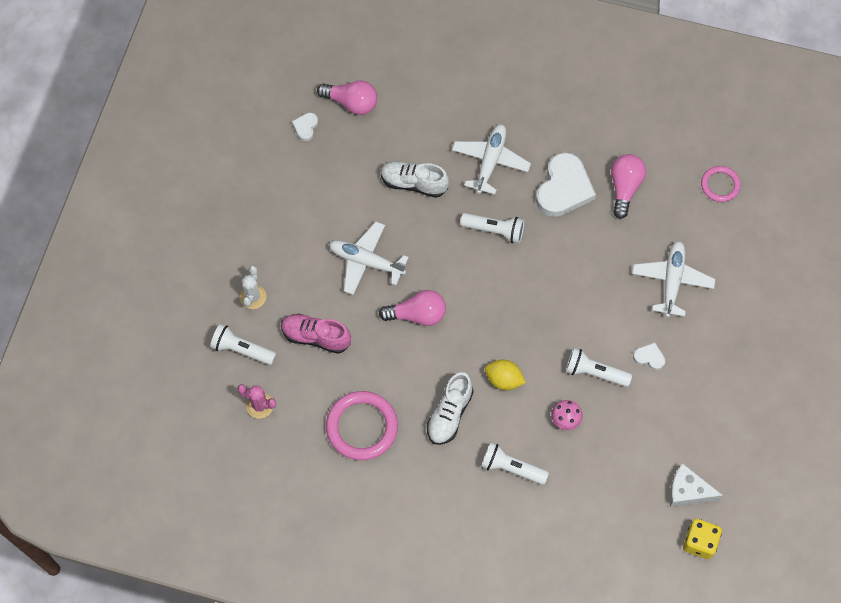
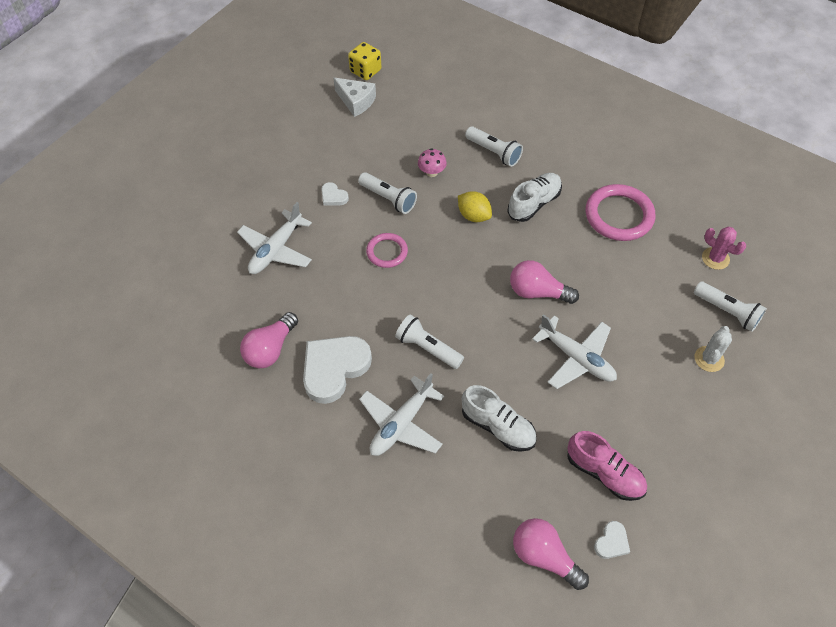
camera: 160 degrees left, 10 degrees down
(316, 337) = (647, 301): pink shoe -> pink shoe (604, 473)
(720, 185) = (173, 321): pink ring -> pink ring (387, 252)

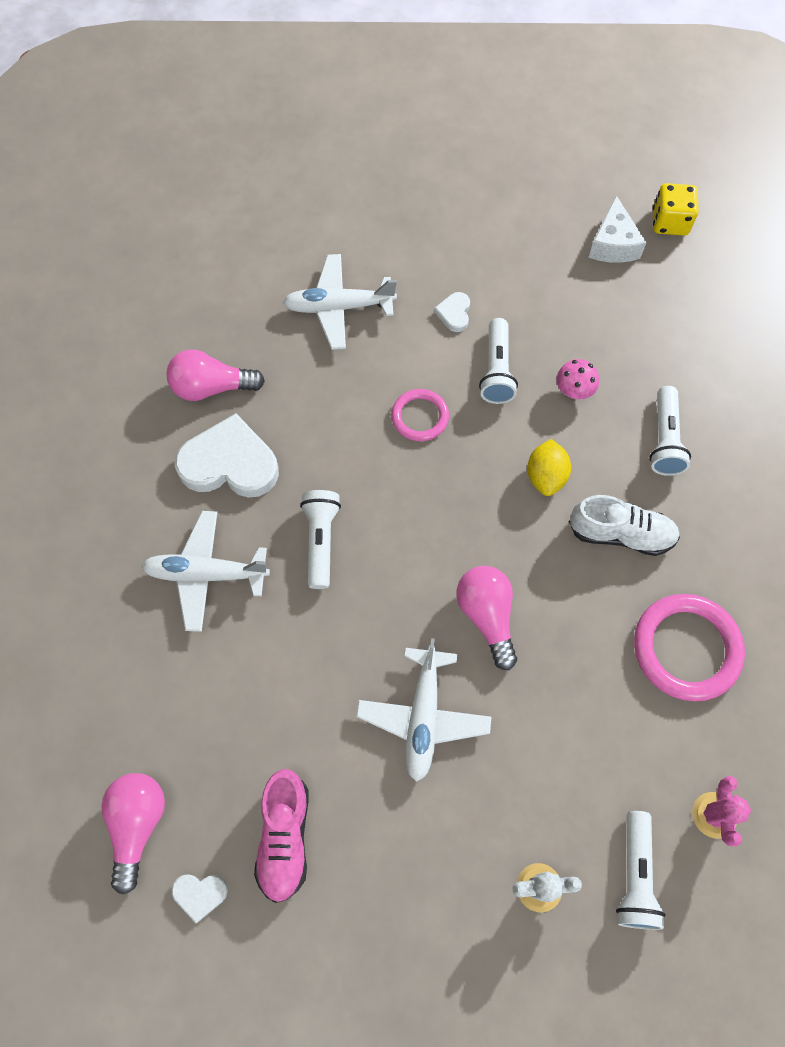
camera: 55 degrees right, 10 degrees up
(498, 426) = (269, 679): white shoe -> none

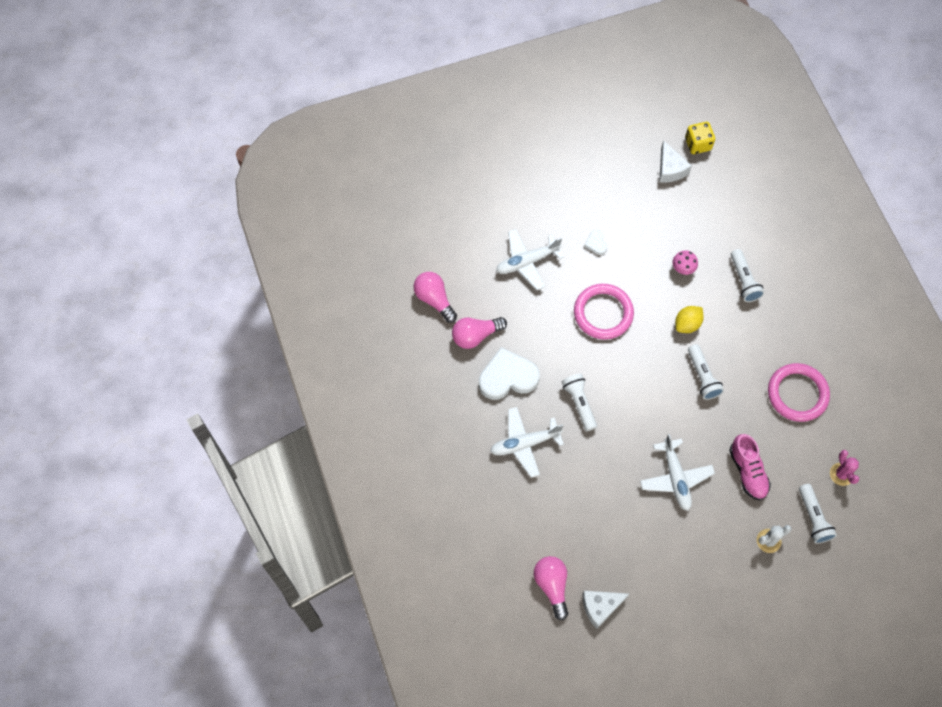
camera: 20 degrees left, 0 degrees up
(200, 894) = (600, 607): white heart -> white cheese
(285, 837) = (631, 564): pink shoe -> pink shoe (747, 471)
(420, 417) = (603, 313): pink ring -> pink ring, size x1.71
(487, 616) = (687, 413): pink light bulb -> pink light bulb (434, 299)
(497, 370) = (635, 270): white flashlight -> white flashlight (702, 377)
(545, 476) = (687, 324): yellow lemon -> yellow lemon turned 60 degrees clockwise
(621, 534) = (740, 343): white shoe -> none

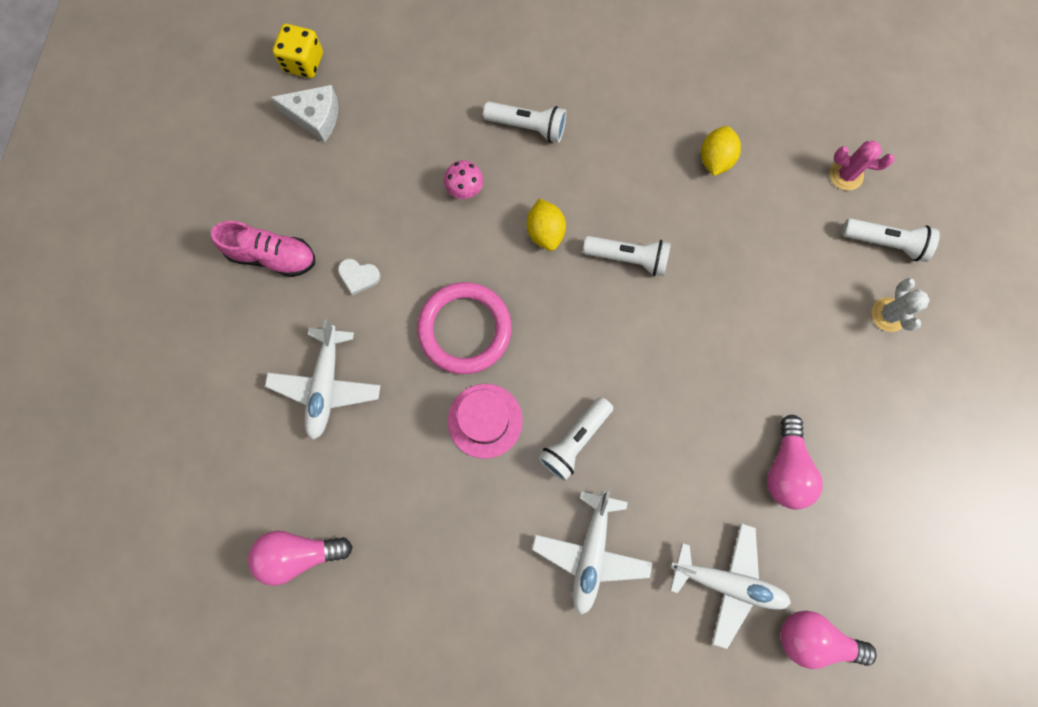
camera: 60 degrees left, 10 degrees up
(475, 336) = (391, 526): pink light bulb -> pink light bulb (785, 469)
(507, 377) = (480, 517): white heart -> none
(560, 351) = (485, 420): none -> pink hat
(579, 403) = (575, 441): white flashlight -> white flashlight turned 60 degrees counterclockwise
(600, 607) = (874, 588): white cheese -> none
(675, 478) = (747, 378): white plane -> white plane (727, 582)
(747, 471) = (785, 282): pink shoe -> pink shoe (272, 256)
(797, 394) = (715, 159): pink ring -> yellow lemon

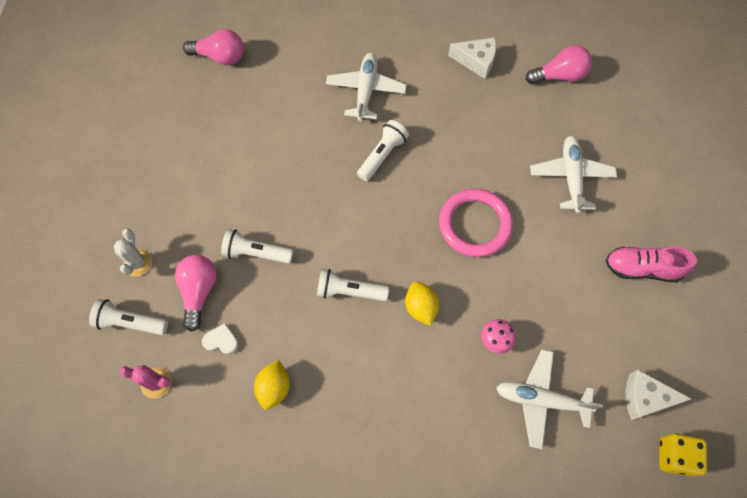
camera: 175 degrees right, 10 degrees down
(359, 276) = (567, 258): white heart -> white heart (221, 341)
(418, 593) = (476, 61): none -> white cheese
(485, 420) = (449, 163): pink hat -> none
(528, 126) = (448, 406): white flashlight -> white flashlight (256, 253)
(727, 582) = (274, 81): white plane -> white plane (541, 400)
(785, 469) = (230, 149): pink light bulb -> pink light bulb (199, 291)

